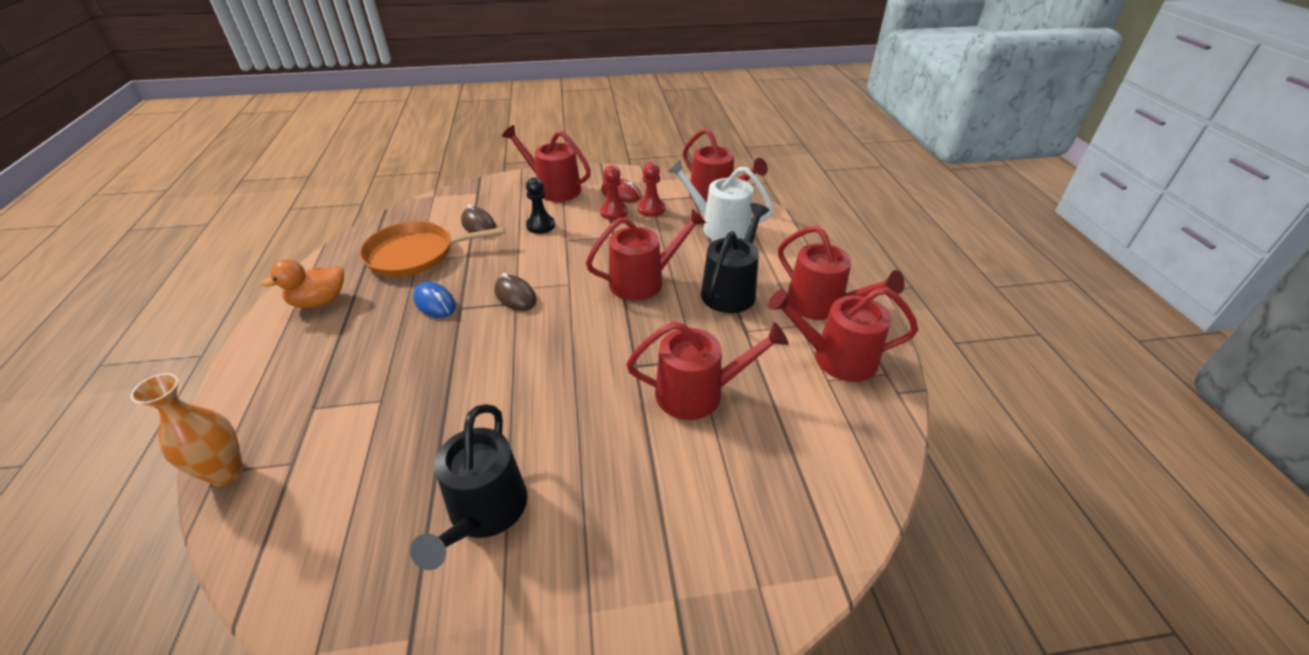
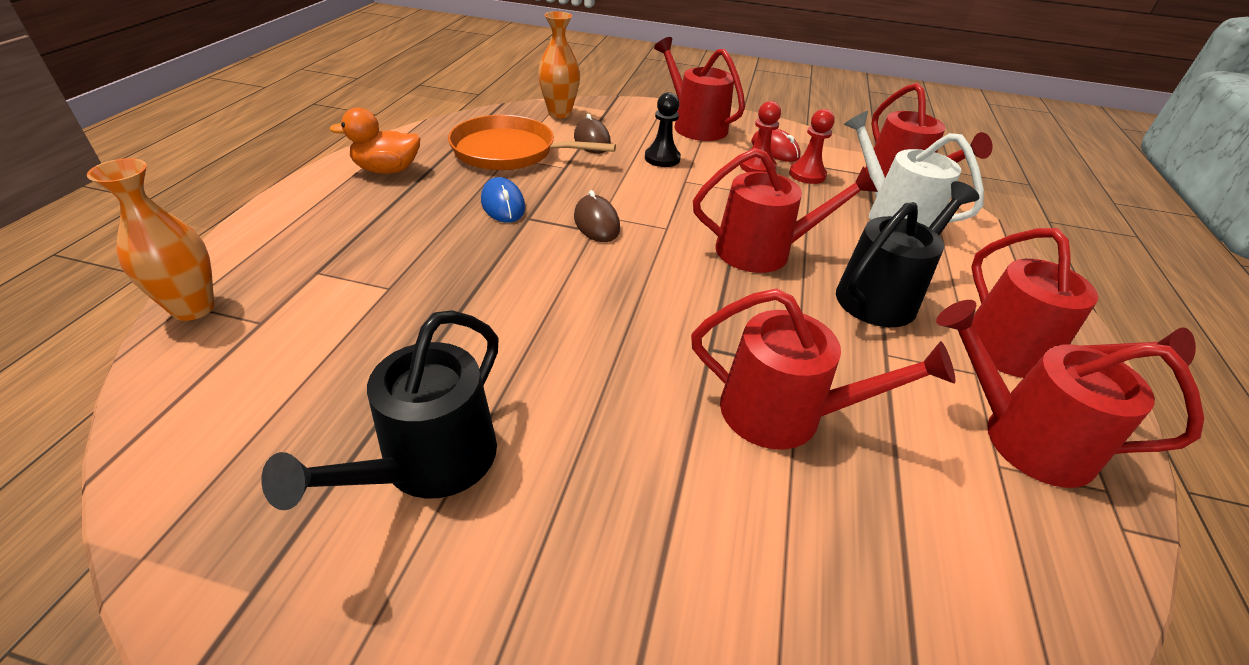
camera: 20 degrees right, 0 degrees up
(440, 207) = (559, 113): none -> orange vase

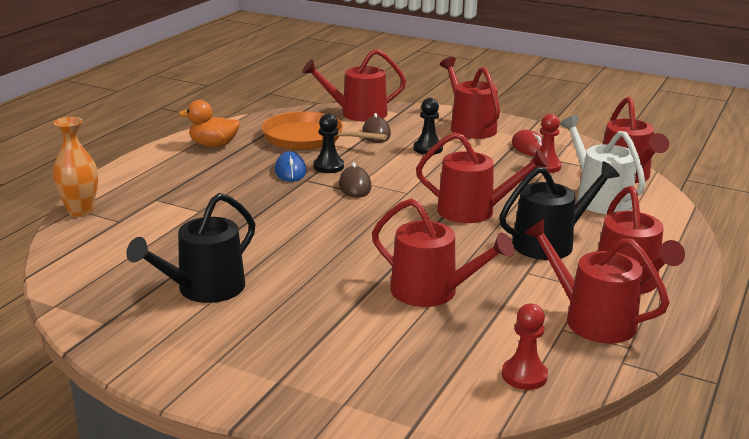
camera: 15 degrees right, 15 degrees down
(551, 194) = (328, 166): none -> black pawn
(559, 113) = (358, 113): orange vase -> red watering can
(757, 166) = (506, 158): red pawn -> red pawn (524, 375)

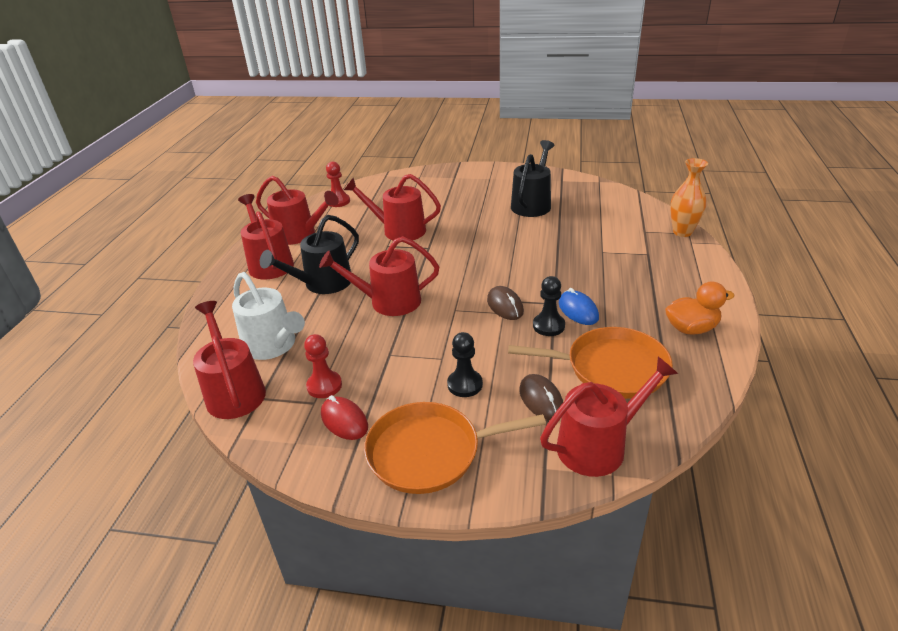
camera: 165 degrees right, 10 degrees up
(470, 127) = (429, 452): red watering can -> orange pan

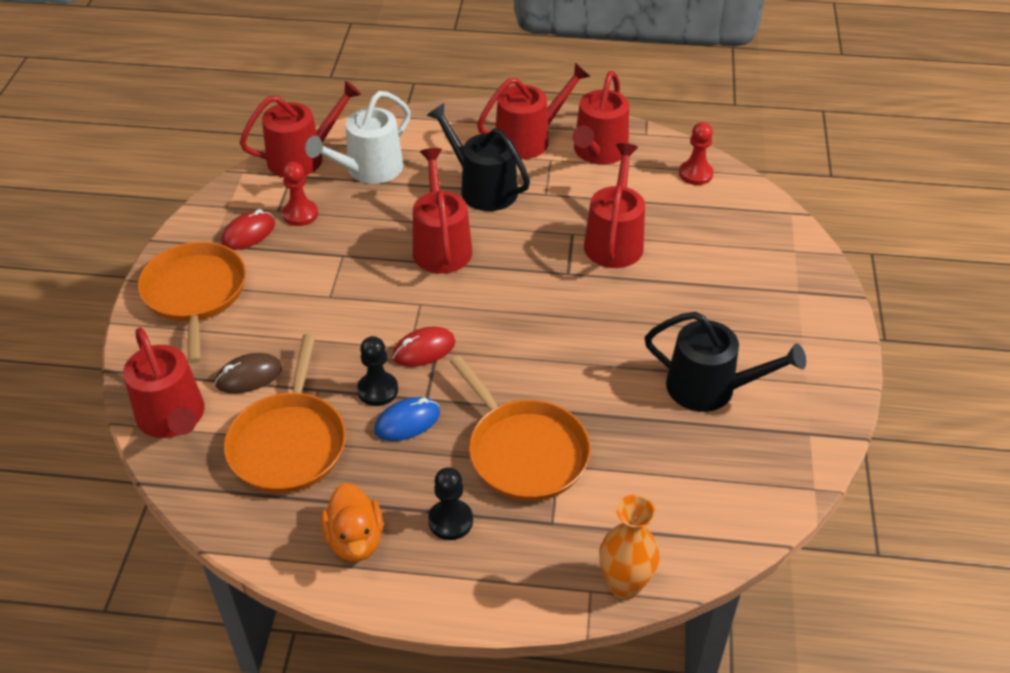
camera: 85 degrees right, 10 degrees up
(465, 384) = (283, 316): black pawn -> black pawn (450, 521)
(505, 306) = (424, 350): brown mouse -> red mouse
(594, 263) = (524, 451): none -> orange pan

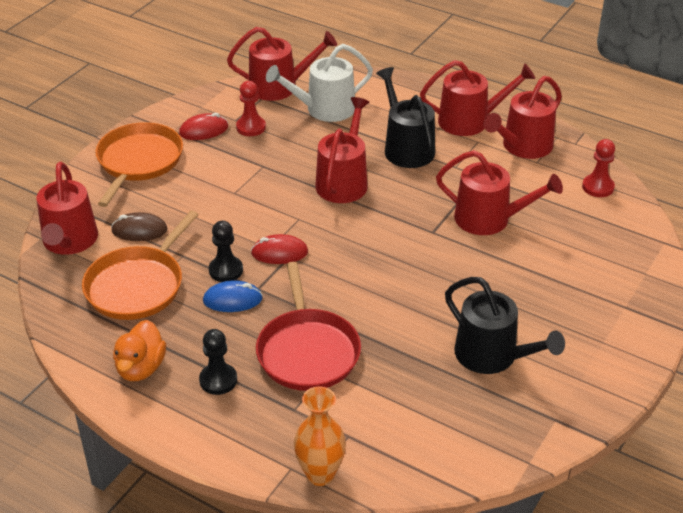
camera: 25 degrees right, 5 degrees down
(524, 451) = (307, 351): orange pan -> red pan
(614, 241) = (489, 219): red watering can -> red watering can turned 75 degrees clockwise

